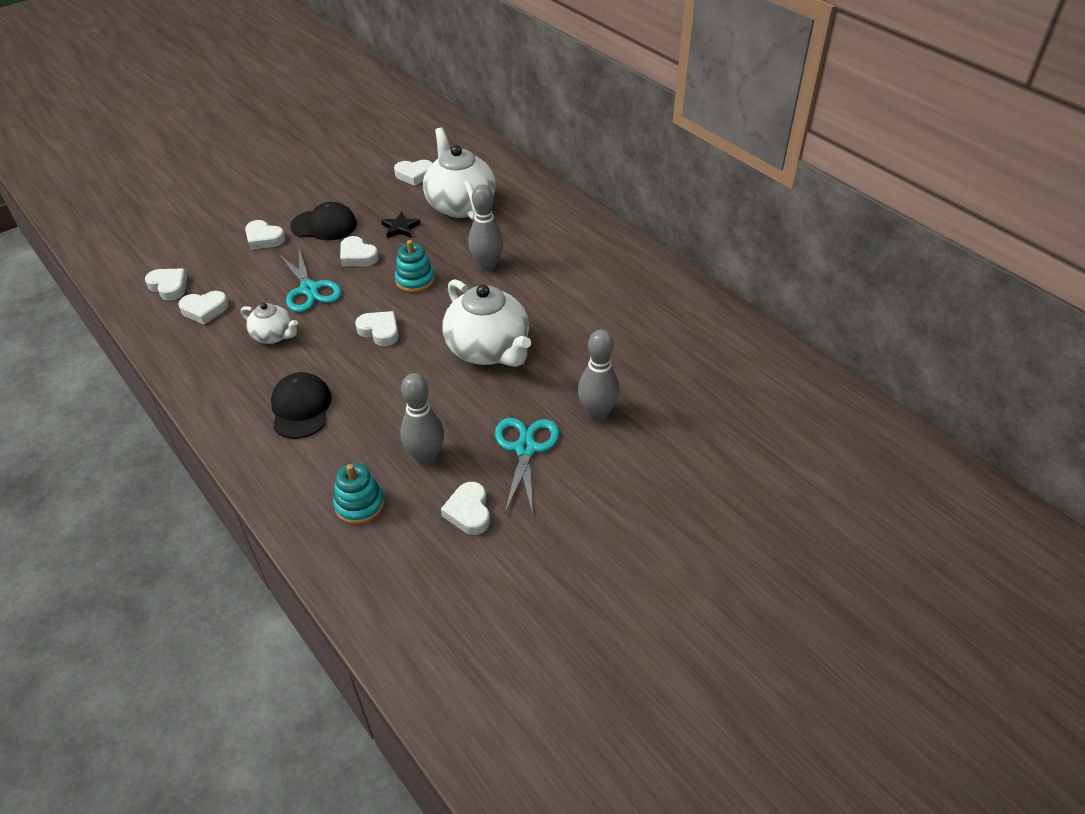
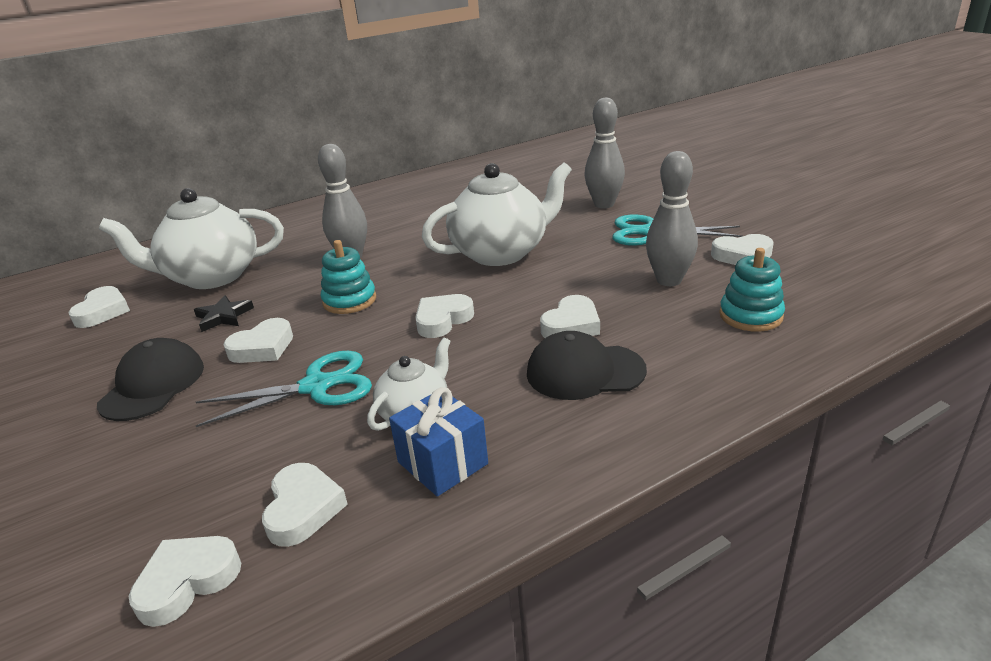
camera: 80 degrees left, 15 degrees down
(226, 353) = (442, 463): none -> blue gift
(264, 239) = (130, 452): white heart -> white heart (571, 325)

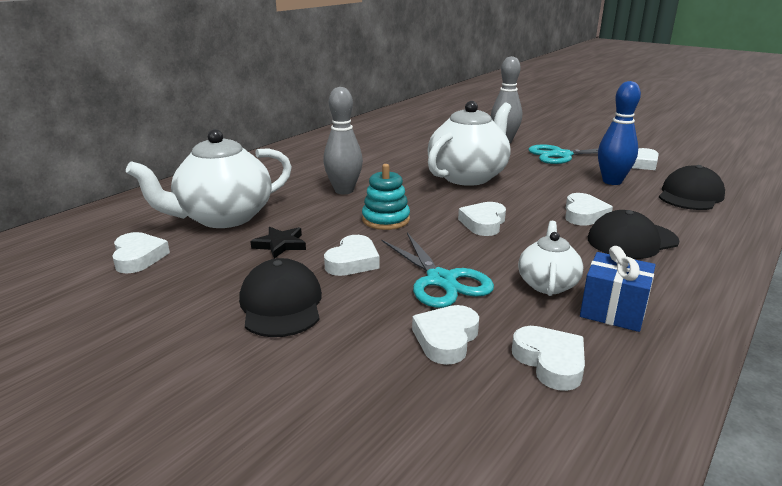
camera: 25 degrees left, 5 degrees down
(187, 582) = (526, 434): white heart -> white heart (446, 339)
(316, 386) = (441, 280): turquoise scissors -> turquoise scissors turned 105 degrees clockwise
(669, 280) = (612, 181): grey bowling pin -> blue bowling pin
(750, 316) = (690, 195): turquoise stacking toy -> black cap

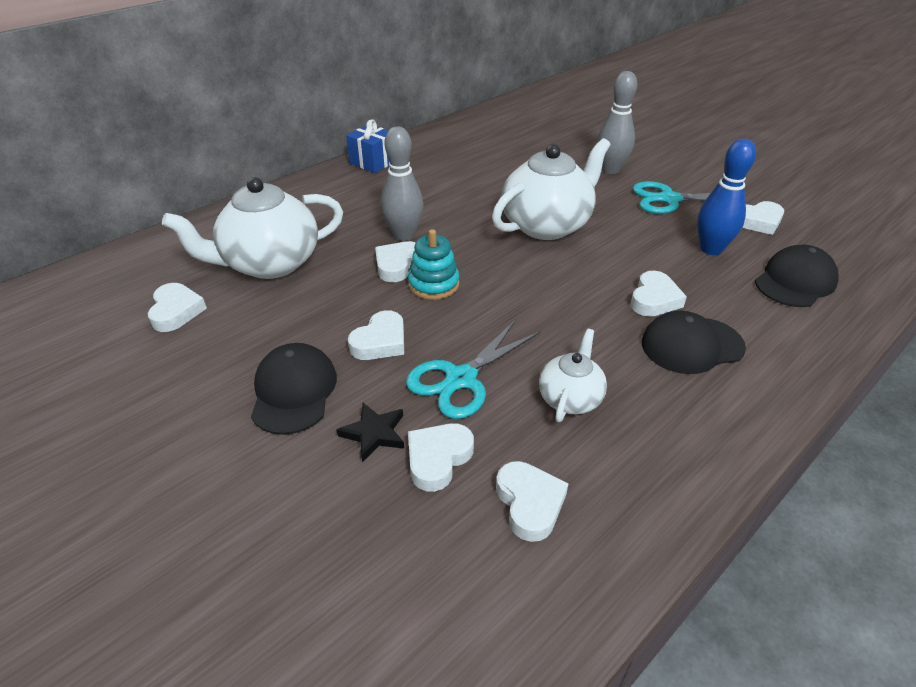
camera: 10 degrees right, 15 degrees up
(280, 245) = (315, 309): black star -> black star (374, 433)
(441, 280) = (461, 379): turquoise scissors -> turquoise scissors turned 60 degrees clockwise
(483, 223) = (536, 301): white heart -> white heart (397, 265)
(613, 311) = (624, 445): blue gift -> blue gift (373, 162)

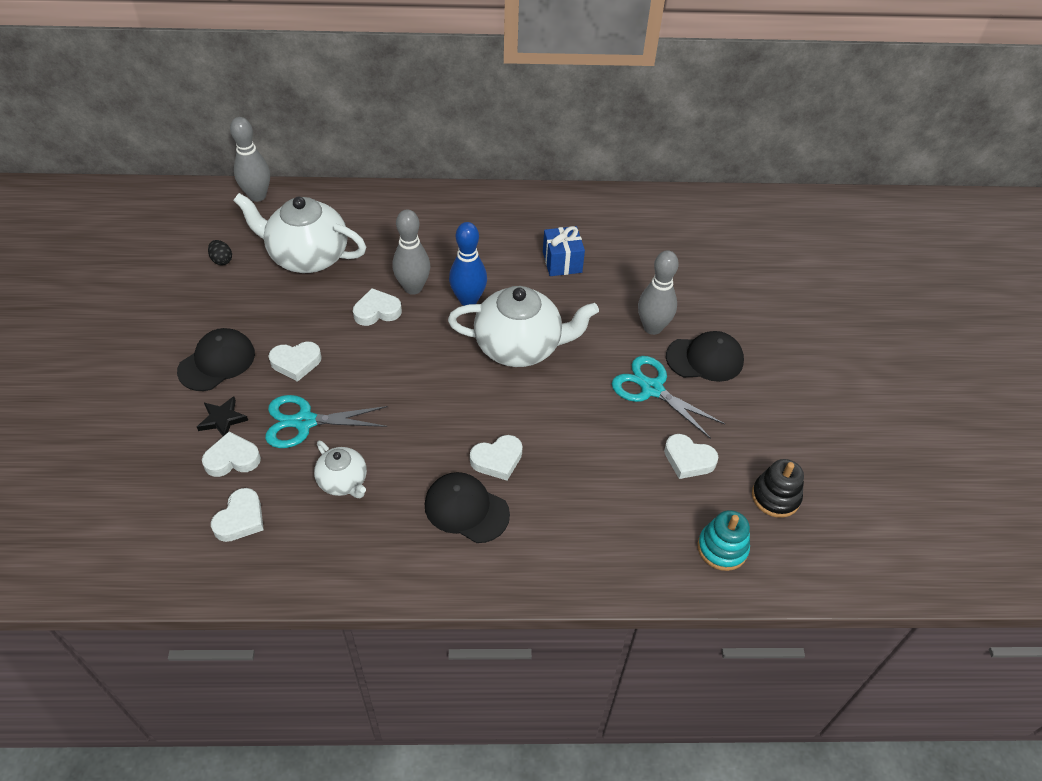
camera: 40 degrees right, 10 degrees up
(147, 248) = (257, 196): none -> grey bowling pin
(176, 311) = (222, 260): white heart -> black egg
(373, 162) = (481, 201): blue gift -> blue gift (562, 262)
(433, 284) = (378, 343): turquoise stacking toy -> turquoise stacking toy (722, 548)
(570, 398) = (343, 481): white teapot -> white teapot turned 75 degrees clockwise
(711, 249) = (606, 454): blue bowling pin -> blue bowling pin (468, 300)
(795, 281) = (622, 525): black cap -> black cap (705, 359)
(832, 210) = (775, 497): none -> black stacking toy

